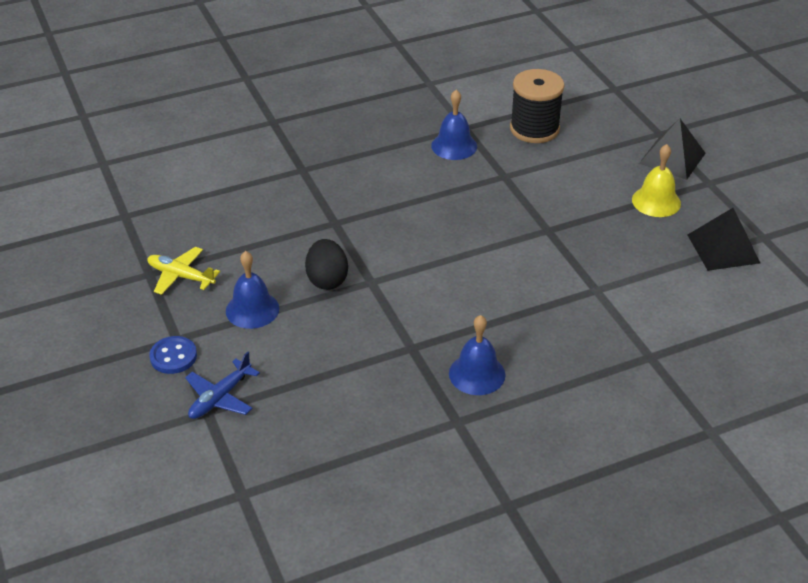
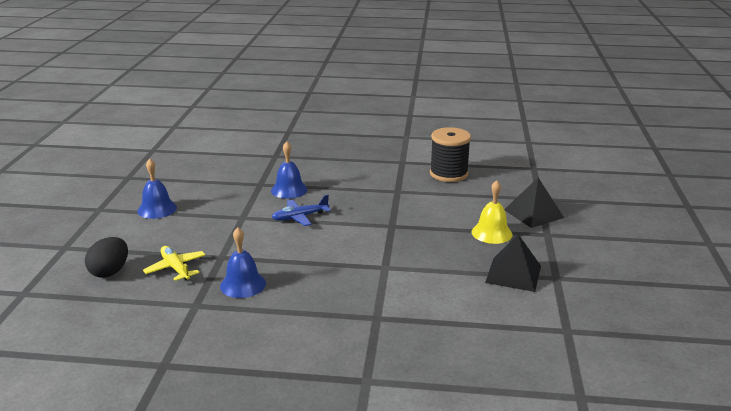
camera: 30 degrees right, 15 degrees down
(173, 356) = (85, 216): blue button -> none
(181, 276) = (142, 183): yellow plane -> yellow plane (175, 268)
(220, 397) = (80, 243): blue plane -> blue plane (300, 217)
(327, 280) = (218, 208): black egg -> black egg (110, 272)
(454, 146) = (383, 168): blue bell -> blue bell (289, 190)

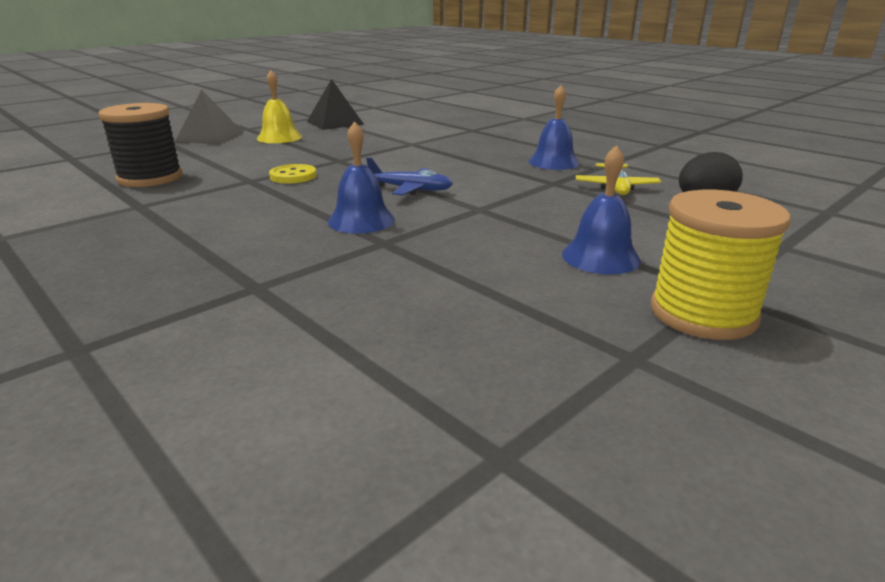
camera: 140 degrees left, 0 degrees up
(106, 198) = (703, 313): none -> yellow spool
(383, 202) = (293, 176): none -> yellow button

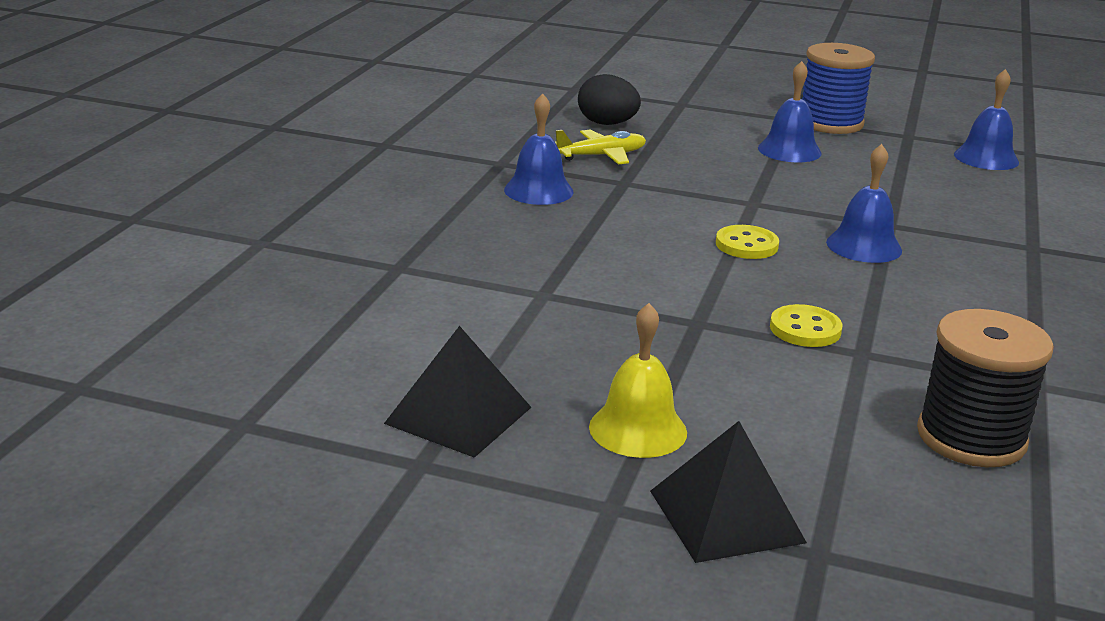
camera: 120 degrees left, 0 degrees up
(410, 189) = (746, 245): blue plane -> yellow button
(505, 387) = (986, 158): none -> blue bell
(703, 313) = (830, 123): yellow spool -> blue spool

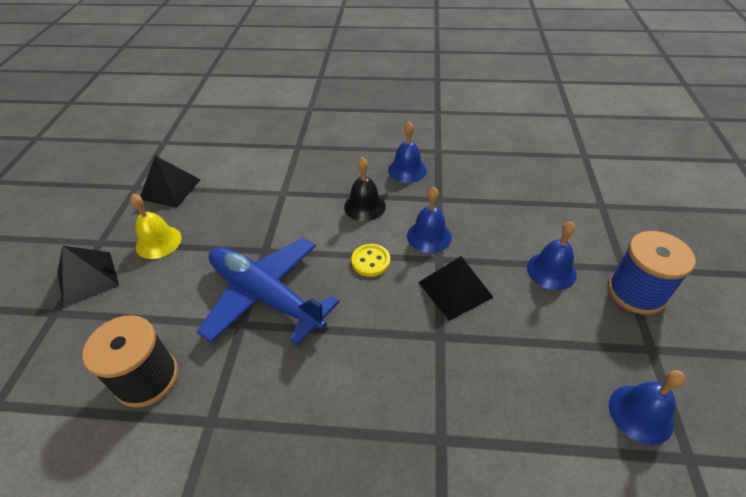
camera: 80 degrees right, 20 degrees up
(601, 156) = (474, 184): yellow plane -> none
(607, 124) = (531, 178): black egg -> none
(617, 233) = (364, 206): none -> black bell
(805, 329) = (265, 296): yellow button -> blue plane
(812, 203) = (455, 289): none -> black pyramid
(864, 246) = (394, 321): blue bell -> blue bell (429, 236)

